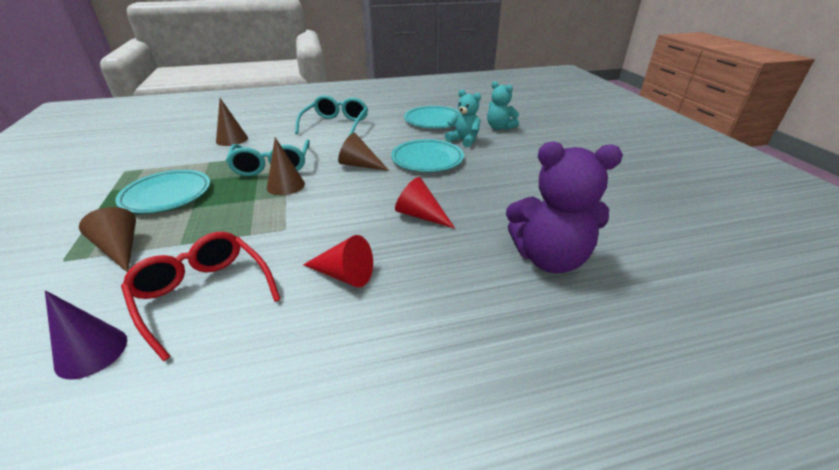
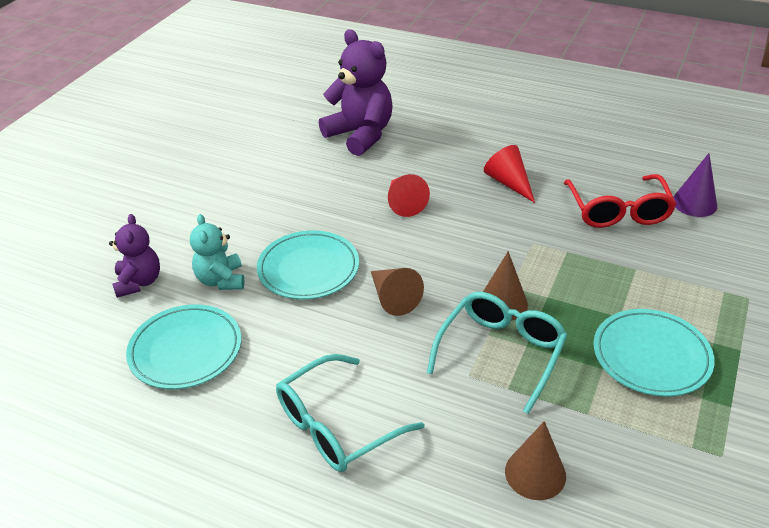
camera: 140 degrees left, 5 degrees up
(120, 249) = (693, 287): brown cone -> none
(499, 127) = (139, 282): turquoise teddy bear -> purple teddy bear

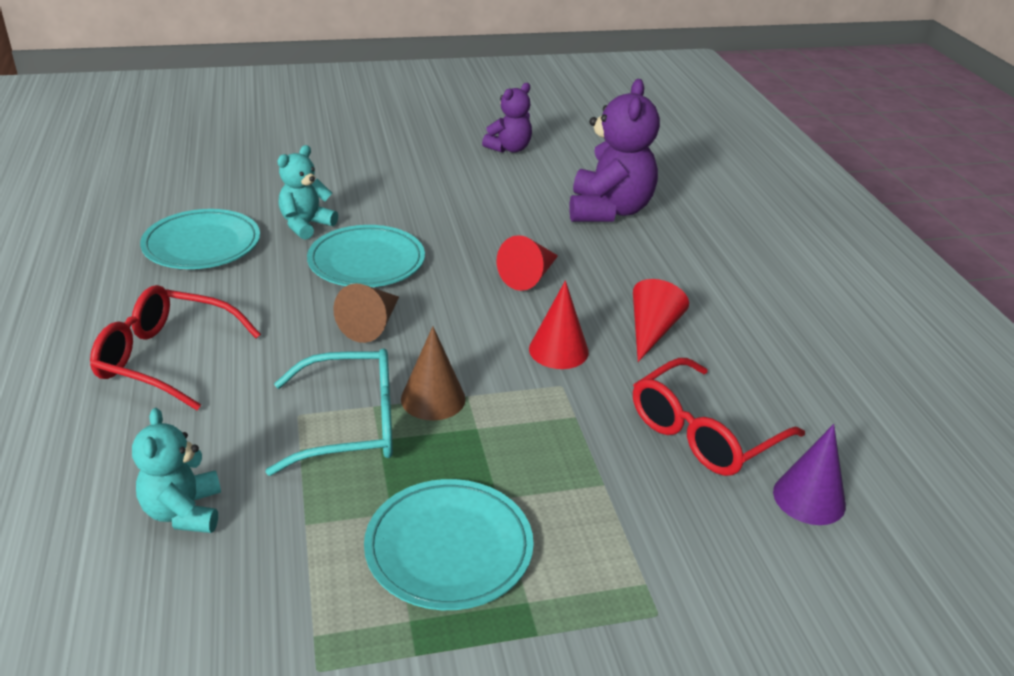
camera: 50 degrees right, 5 degrees down
(139, 282) = (266, 190): purple teddy bear -> purple teddy bear (509, 149)
(337, 425) = (167, 358): turquoise glasses -> red glasses
(496, 228) = (558, 350): none -> red cone
(535, 473) = (184, 512): brown cone -> turquoise teddy bear

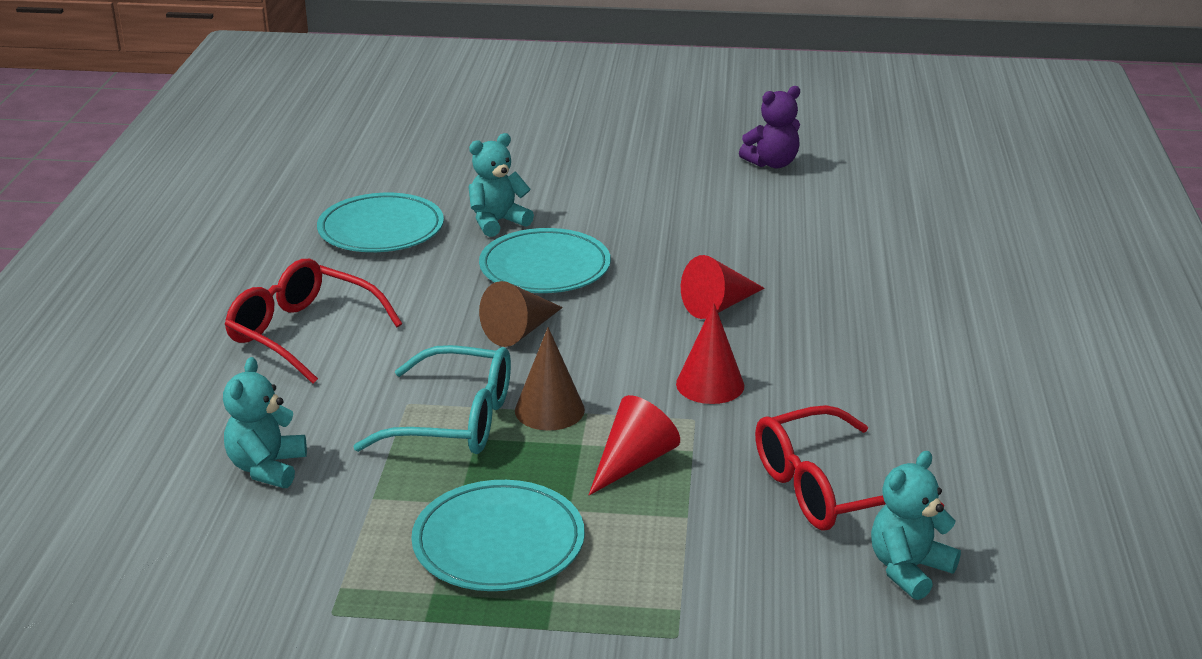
camera: 20 degrees right, 5 degrees down
(609, 210) = (855, 246): purple teddy bear -> none
(651, 331) = (829, 381): red cone -> red cone (633, 462)
(809, 498) = (908, 569): purple cone -> turquoise teddy bear

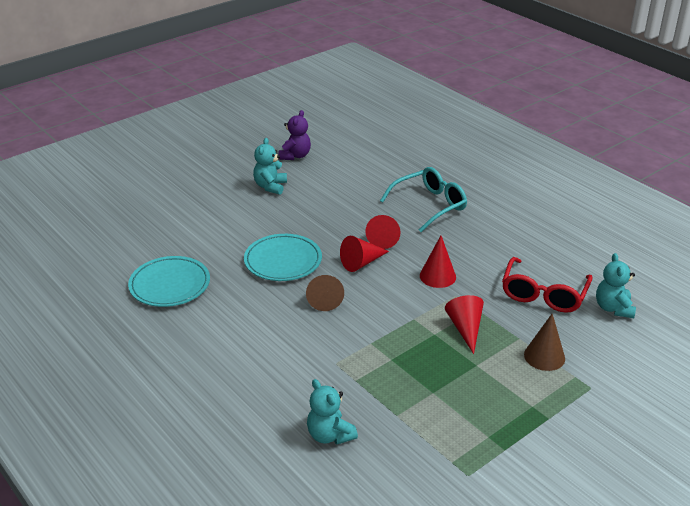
camera: 45 degrees left, 5 degrees up
(303, 333) = (228, 361): red glasses -> none
(454, 420) = (369, 357): turquoise glasses -> turquoise glasses (429, 205)
(497, 222) = (221, 250): turquoise teddy bear -> turquoise teddy bear (270, 186)
(498, 542) = (476, 397): turquoise plate -> none
(549, 410) = (398, 327): brown cone -> brown cone (544, 356)
(637, 318) = (361, 262): none -> red cone

